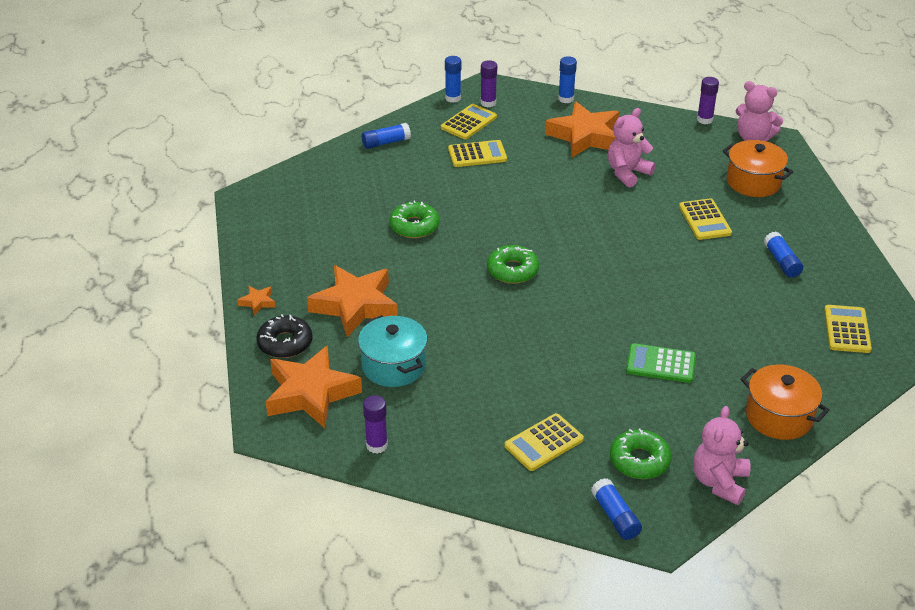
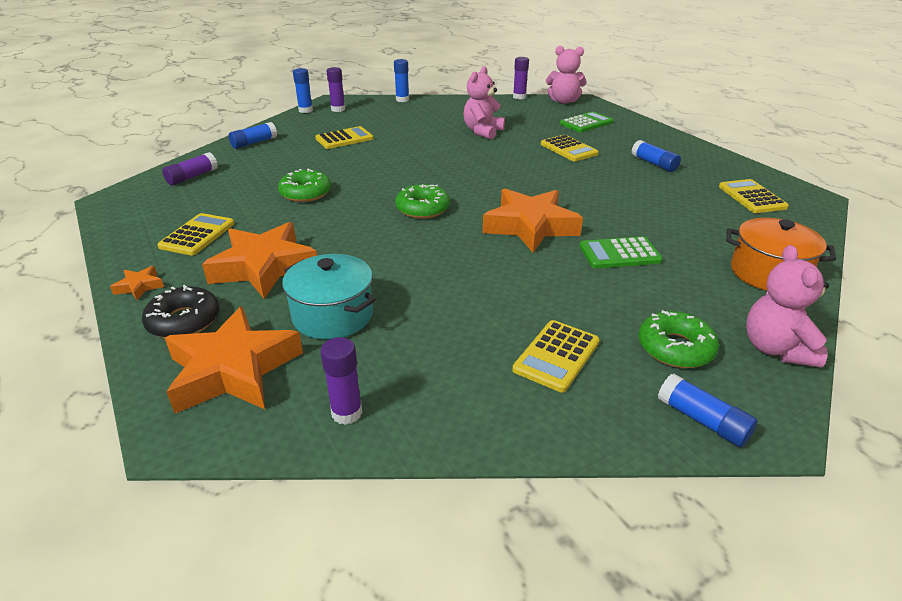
camera: 20 degrees left, 5 degrees down
(318, 181) = (192, 177): none -> purple glue stick
(469, 122) = (327, 122): yellow calculator -> yellow calculator (197, 235)
(585, 136) = (432, 117): orange star -> orange star (530, 226)
(753, 182) = (586, 123): orange pot -> green calculator

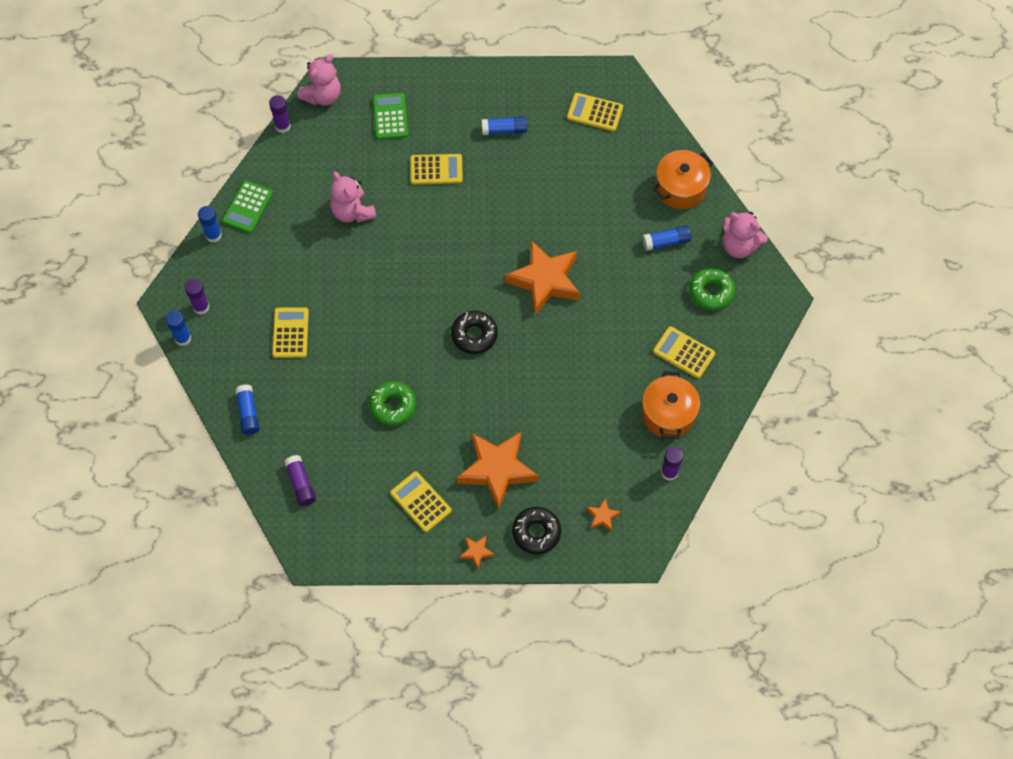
camera: 60 degrees left, 30 degrees up
(233, 370) = (602, 516): orange star -> orange star, size x0.42
(333, 315) = (580, 448): turquoise pot -> none
(422, 209) = (474, 335): green donut -> black donut
(446, 376) = (668, 414): none -> orange pot
(556, 356) = (684, 352): yellow calculator -> yellow calculator turned 150 degrees clockwise
(619, 254) = (611, 251): green calculator -> green calculator (247, 207)
(702, 420) = (762, 321): blue glue stick -> blue glue stick (666, 242)

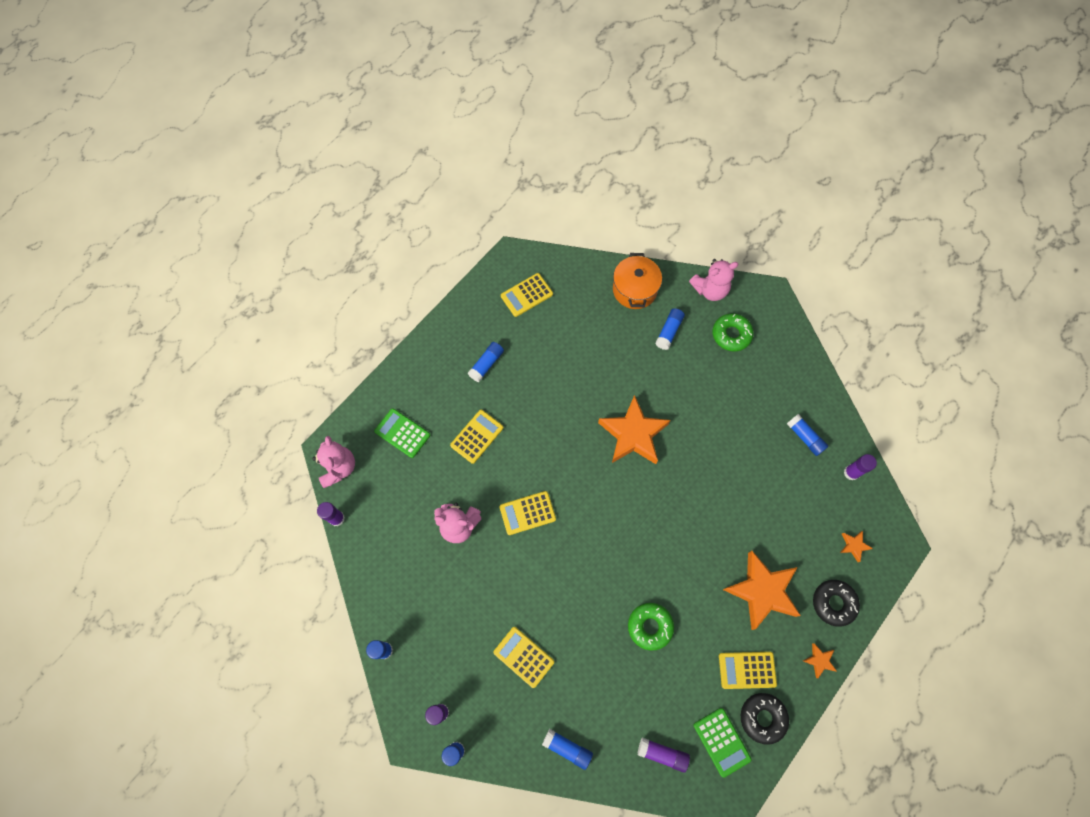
camera: 50 degrees left, 5 degrees up
(247, 207) = (383, 602): green calculator -> green calculator (721, 742)
(474, 335) = (637, 519): black donut -> black donut (762, 718)
(668, 414) = (805, 437): orange pot -> blue glue stick
(684, 352) = (764, 389): yellow calculator -> yellow calculator (527, 513)

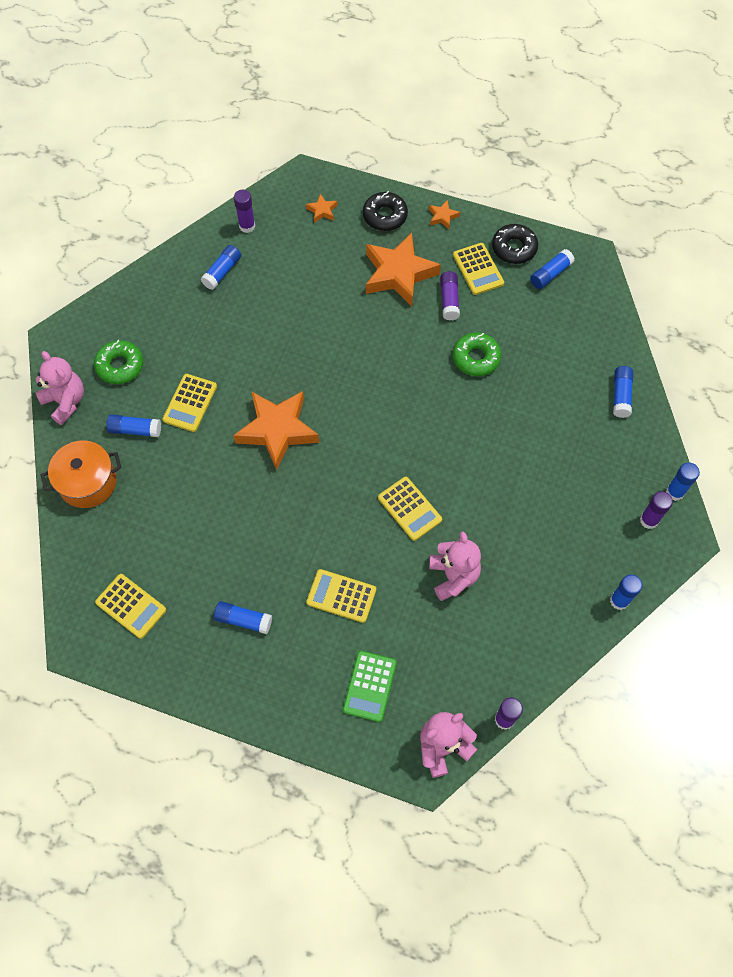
camera: 110 degrees left, 5 degrees down
(524, 657) = (558, 461): yellow calculator -> yellow calculator (190, 403)
(662, 754) = (584, 317): purple glue stick -> purple glue stick (449, 300)
(721, 742) = (550, 274): green calculator -> blue glue stick

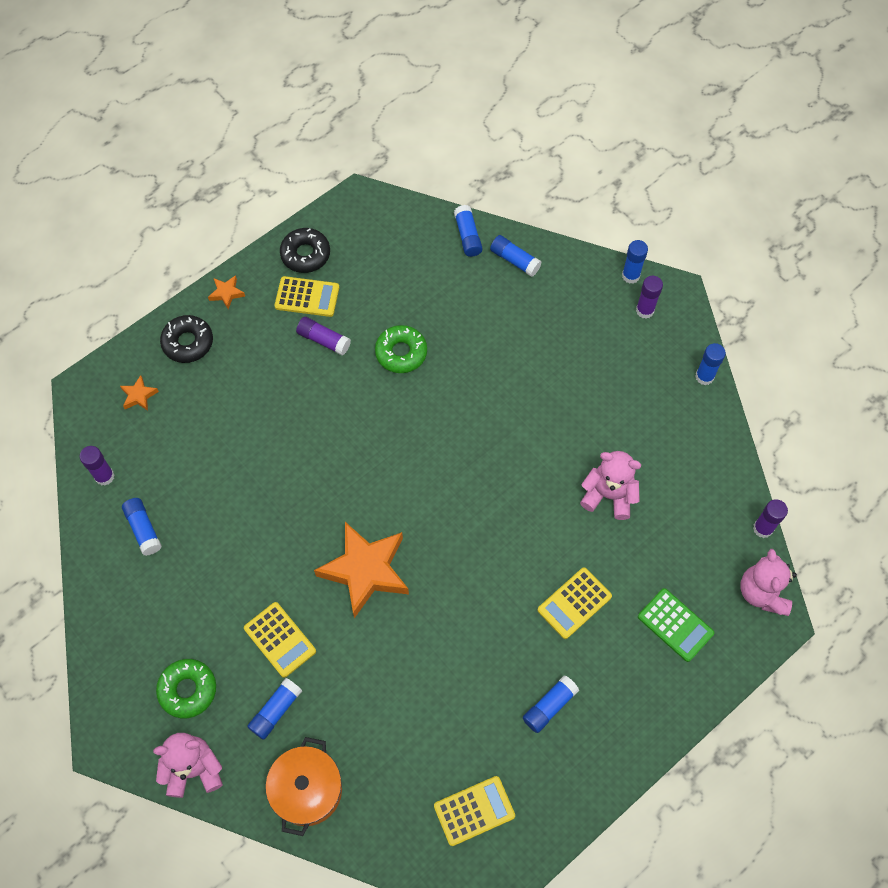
camera: 60 degrees left, 0 degrees up
(399, 274) = (263, 367): orange star -> none
(409, 509) = (521, 496): yellow calculator -> none
(550, 274) = (354, 241): blue glue stick -> blue glue stick (467, 236)

